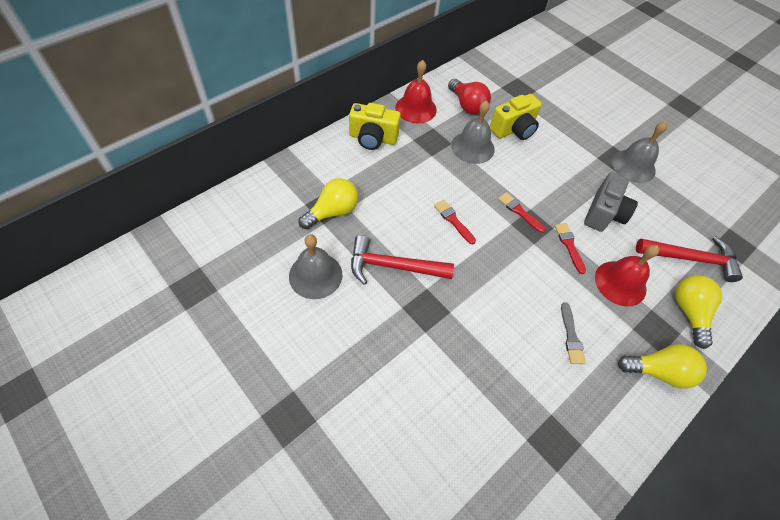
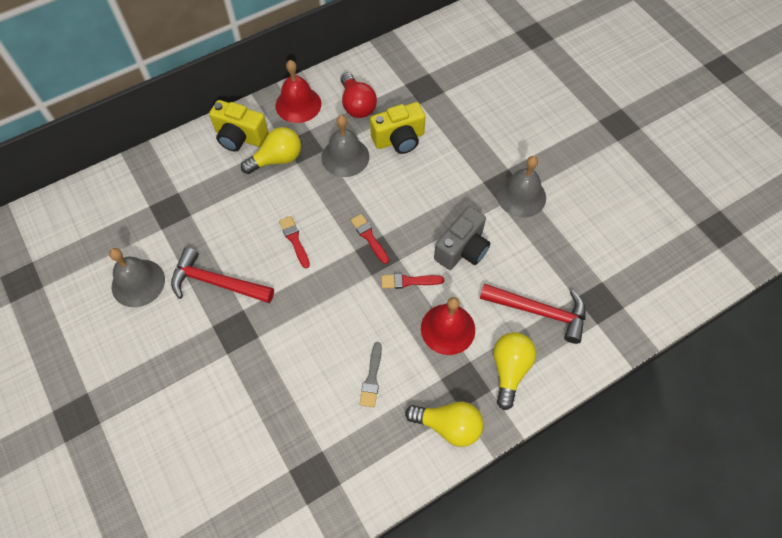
camera: 15 degrees right, 5 degrees up
(332, 212) = (173, 217): yellow light bulb -> yellow light bulb (277, 159)
(569, 245) = (408, 281): red brush -> red brush turned 90 degrees counterclockwise

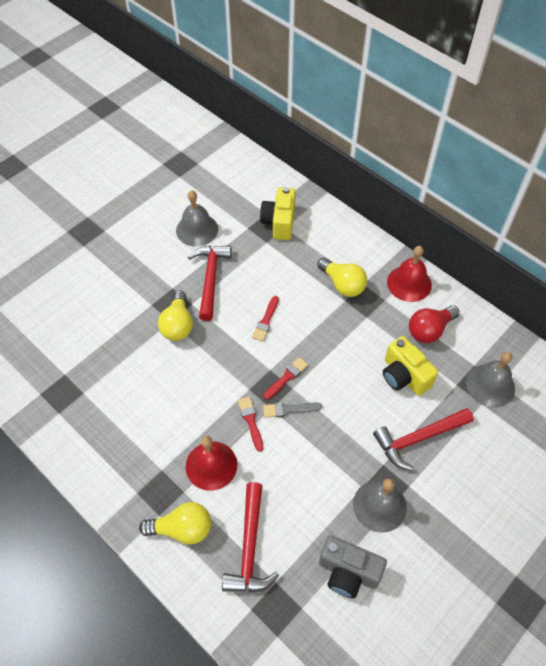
camera: 75 degrees right, 5 degrees down
(240, 137) = (355, 251): yellow camera -> yellow camera (279, 222)
(294, 240) = (266, 321): red brush -> red brush turned 150 degrees clockwise
(345, 157) = (366, 336): grey bell -> grey bell (490, 385)
(372, 378) = (151, 414): grey brush -> grey brush (289, 409)
(448, 426) = (119, 485): yellow light bulb -> yellow light bulb (178, 325)
(462, 249) = (298, 460): grey camera -> grey camera (348, 572)
(465, 148) = (418, 438): none -> red hammer

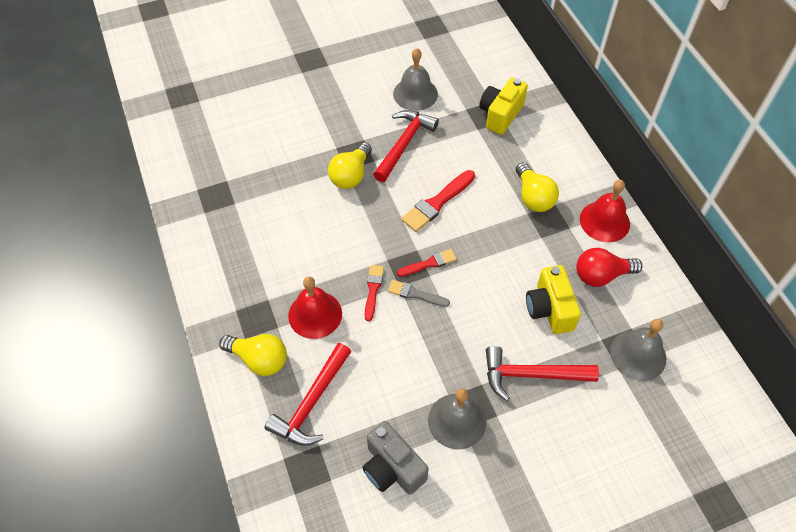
camera: 25 degrees right, 0 degrees up
(266, 321) = (437, 203): red brush -> red brush, size x1.61

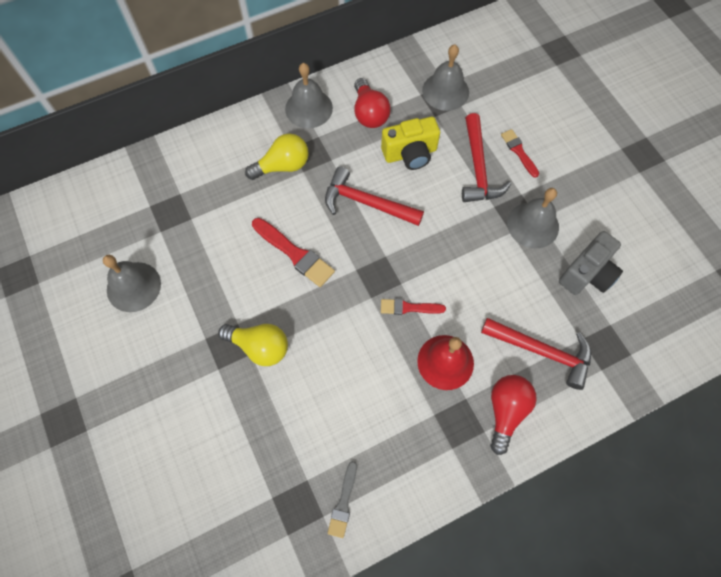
camera: 95 degrees left, 10 degrees up
(259, 359) = (506, 411): yellow light bulb -> red light bulb
(404, 144) = (212, 293): red hammer -> red hammer (366, 203)
(415, 294) = (409, 267): grey brush -> grey brush (343, 502)
(429, 263) = (371, 257): red brush -> red brush (519, 151)
(500, 115) = (170, 197): yellow camera -> none
(604, 221) = (309, 108): red bell -> grey bell

